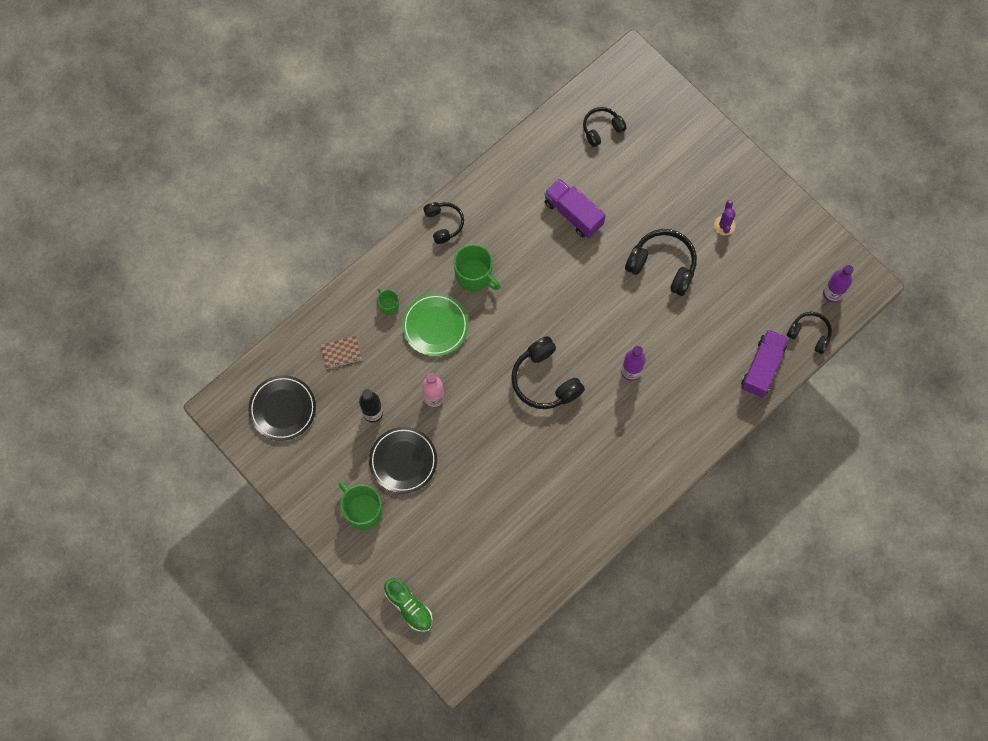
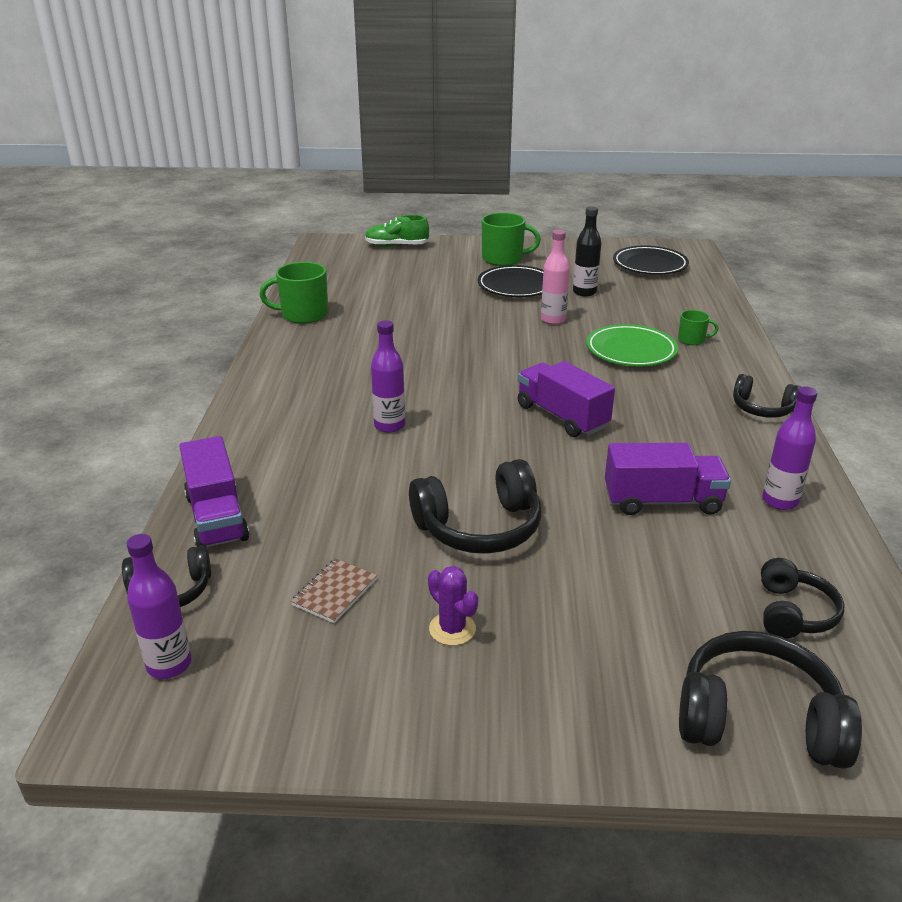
camera: 135 degrees right, 40 degrees down
(341, 353) = (670, 302): brown notebook -> brown notebook (335, 592)
(474, 276) = (662, 395): green mug -> green mug (303, 314)
(527, 172) = (780, 501): none -> purple bottle
(543, 304) = (562, 416): none -> purple truck
(545, 380) = (472, 375): black headphones -> black headphones (758, 719)

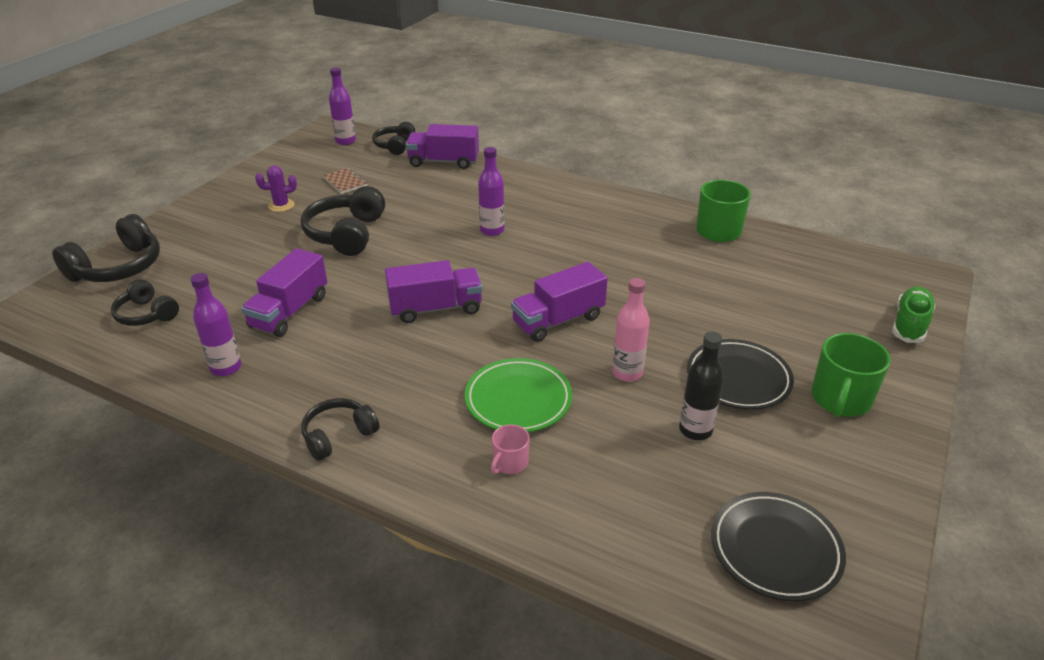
camera: 115 degrees right, 5 degrees up
(517, 356) = (558, 320): none -> purple truck
(692, 340) = (510, 463): green mug -> pink mug

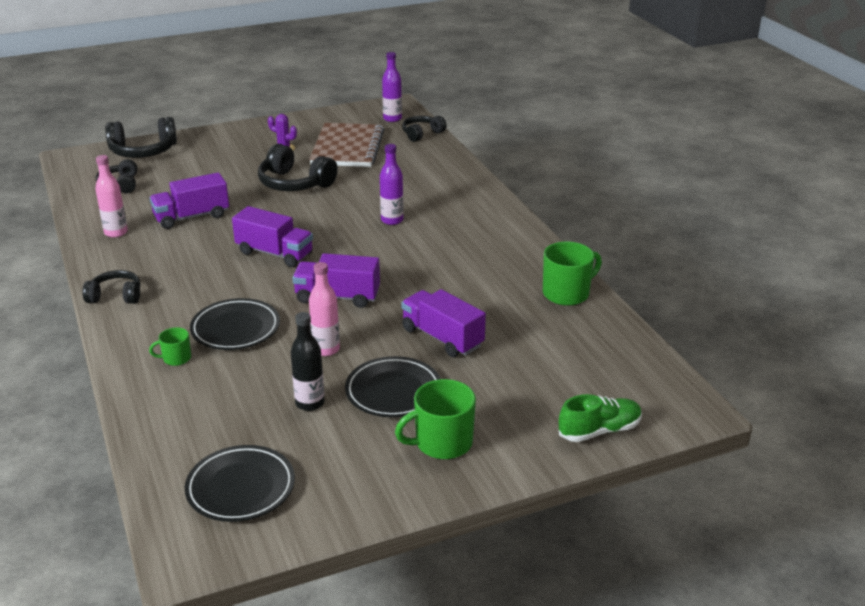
camera: 40 degrees right, 5 degrees down
(226, 368) = (116, 232): purple bottle -> pink bottle
(345, 182) = (347, 148): brown notebook -> brown notebook, size x2.35
(347, 234) = (295, 183): black headphones -> black headphones turned 105 degrees counterclockwise
(443, 162) = (438, 158): purple truck -> purple truck (442, 337)
(510, 463) = (176, 358): pink mug -> green mug
(518, 400) = (235, 329): green plate -> black plate

